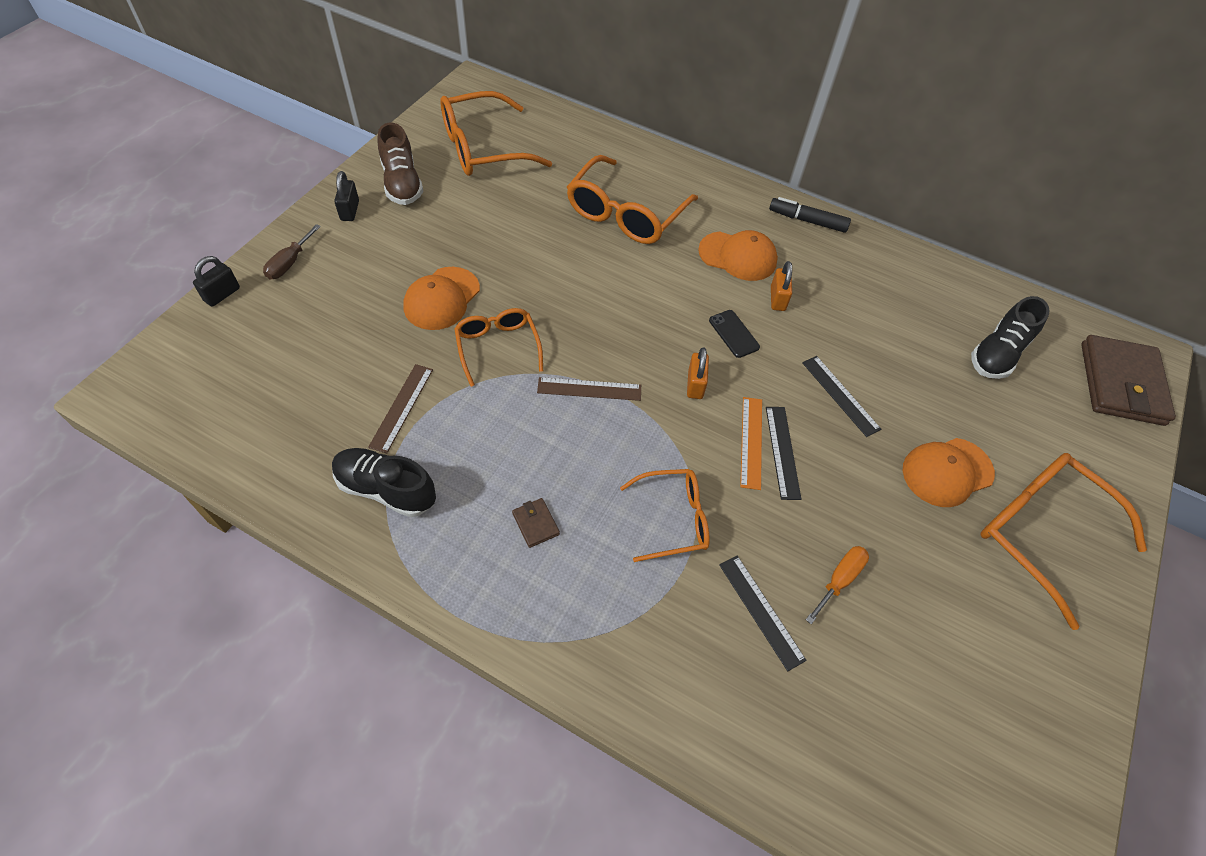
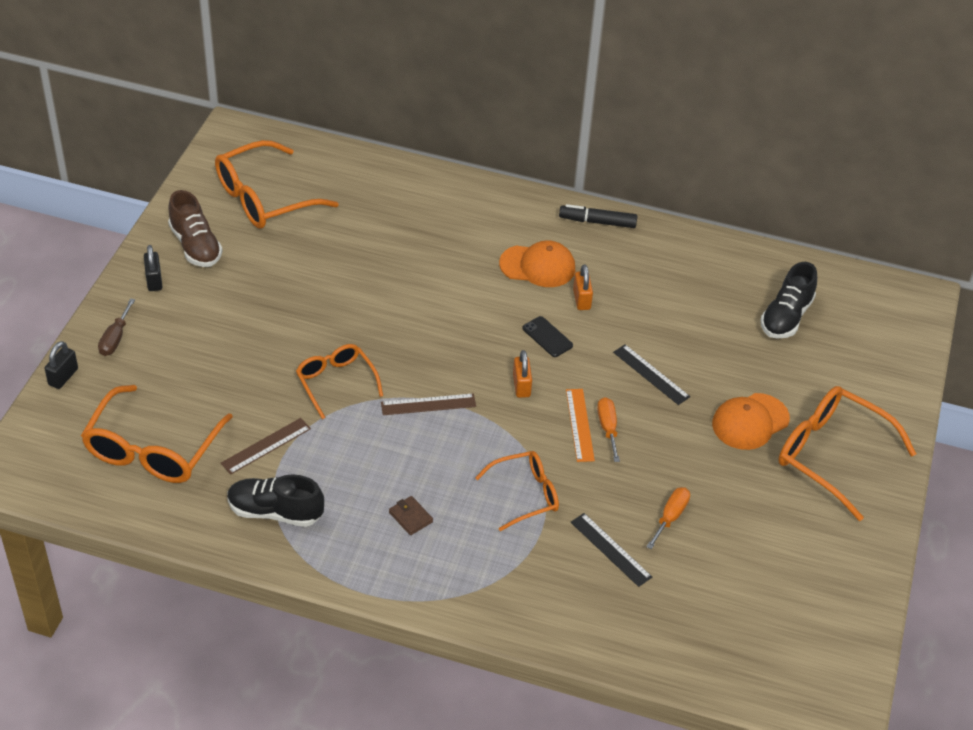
camera: 10 degrees left, 10 degrees down
(402, 407) = (266, 446): brown ruler -> brown ruler turned 45 degrees clockwise
(441, 298) = (271, 348): orange cap -> none
(625, 214) = (422, 242): orange glasses -> orange glasses (152, 449)
(782, 452) = (608, 428): black ruler -> orange screwdriver
(1121, 384) = (895, 325): brown wallet -> none

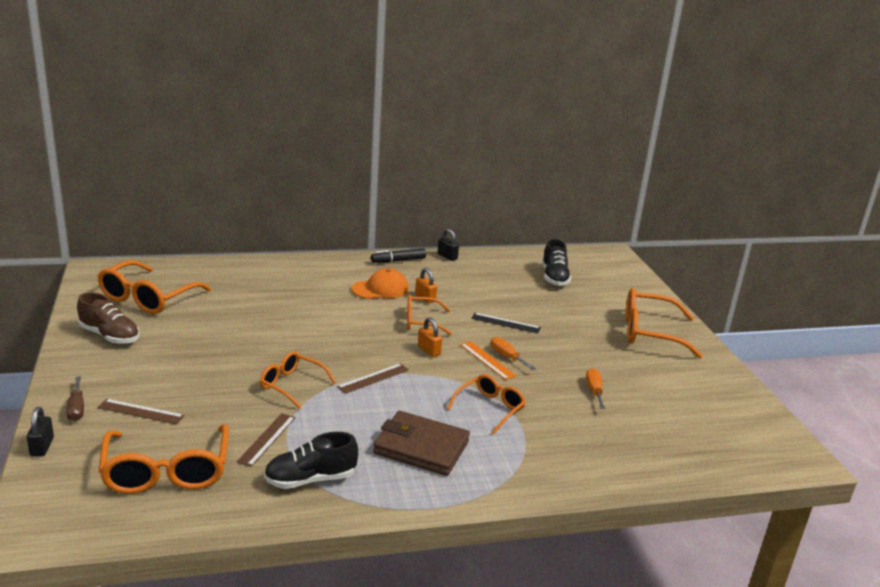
camera: 30 degrees left, 20 degrees down
(154, 280) = (87, 364): black padlock -> black padlock (447, 256)
(170, 364) = (141, 411): none -> brown ruler
(410, 517) = (421, 447): brown wallet -> brown wallet, size x2.48
(547, 337) = (421, 321): black phone -> orange glasses
(610, 549) = (576, 420): black ruler -> none
(750, 422) = (588, 330): orange cap -> none

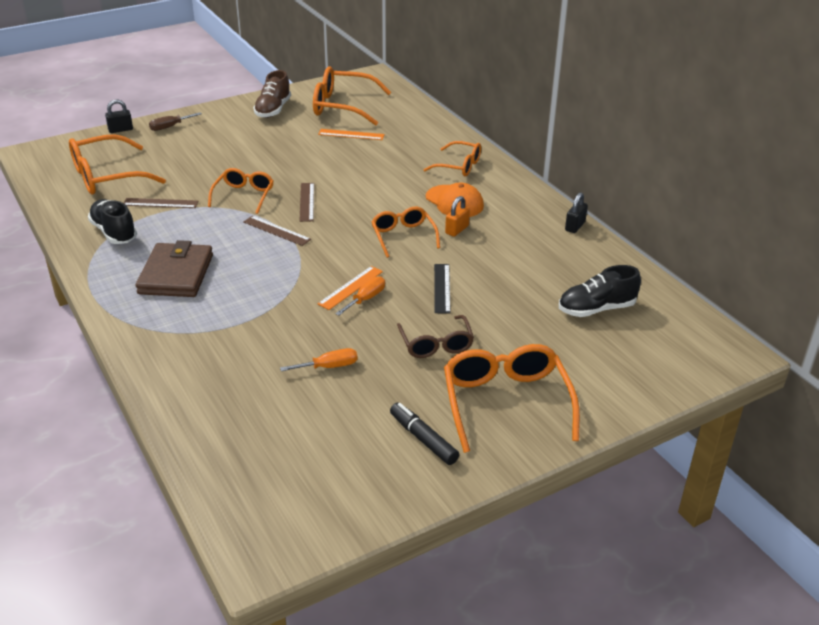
camera: 75 degrees right, 10 degrees up
(141, 411) = (176, 148): brown ruler -> brown ruler (307, 202)
(215, 306) = (351, 134): none -> orange ruler
(398, 260) = (531, 199): black marker -> black marker (423, 439)
(429, 350) = (346, 250): orange padlock -> none
(490, 408) = (258, 302): orange glasses -> orange glasses (459, 166)
(578, 342) = (436, 344): none -> brown glasses

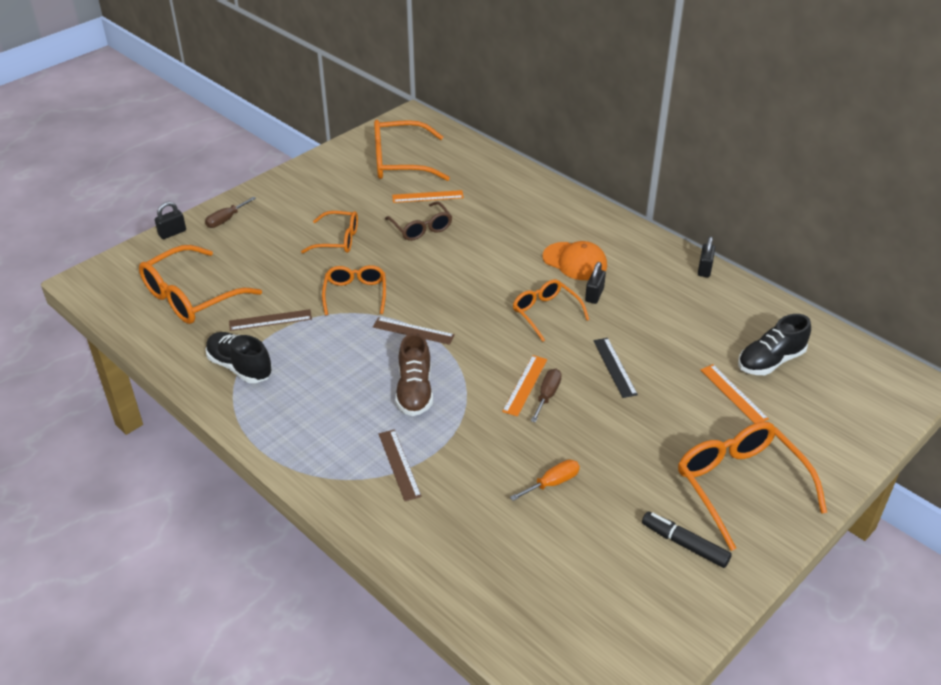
camera: 15 degrees left, 5 degrees up
(176, 274) = (336, 406): brown wallet -> none
(273, 110) = (328, 178): brown shoe -> brown shoe (414, 391)
(307, 202) = (426, 289): brown ruler -> brown ruler (399, 464)
(366, 299) = (547, 395): orange screwdriver -> brown screwdriver
(436, 344) = (642, 434): brown glasses -> brown glasses (421, 228)
(457, 230) = (594, 295): orange padlock -> black padlock
(459, 166) = (557, 217): orange glasses -> orange glasses (338, 240)
(544, 329) = (733, 394): none -> orange ruler

